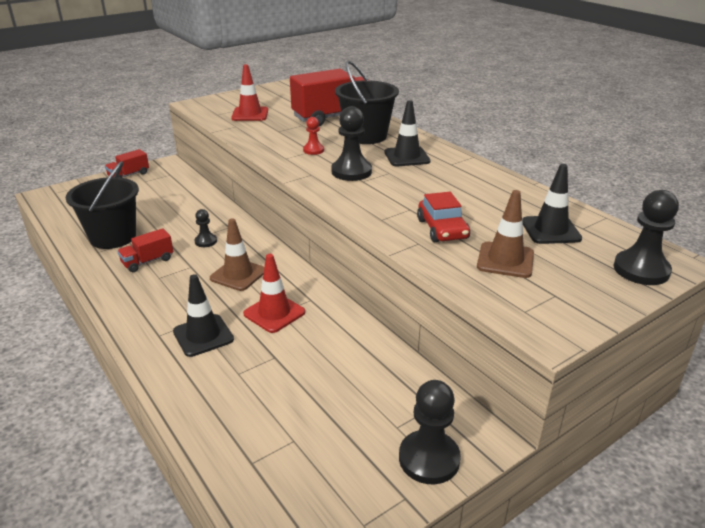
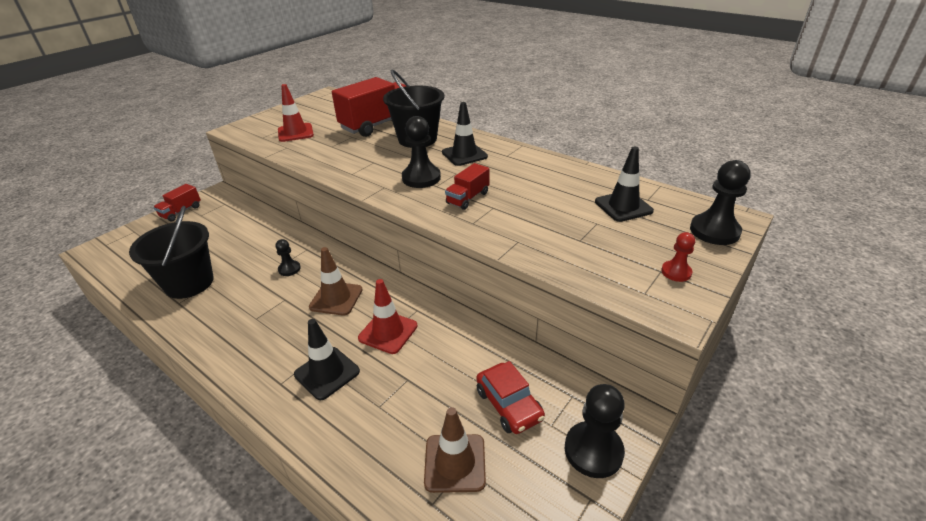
camera: 15 degrees left, 5 degrees up
(148, 261) = (237, 303): red truck -> red truck (468, 198)
(313, 150) = (375, 161): red pawn -> red pawn (676, 272)
(442, 229) = (532, 223): red car -> red car (509, 404)
(505, 260) = (601, 244): brown traffic cone -> brown traffic cone (455, 463)

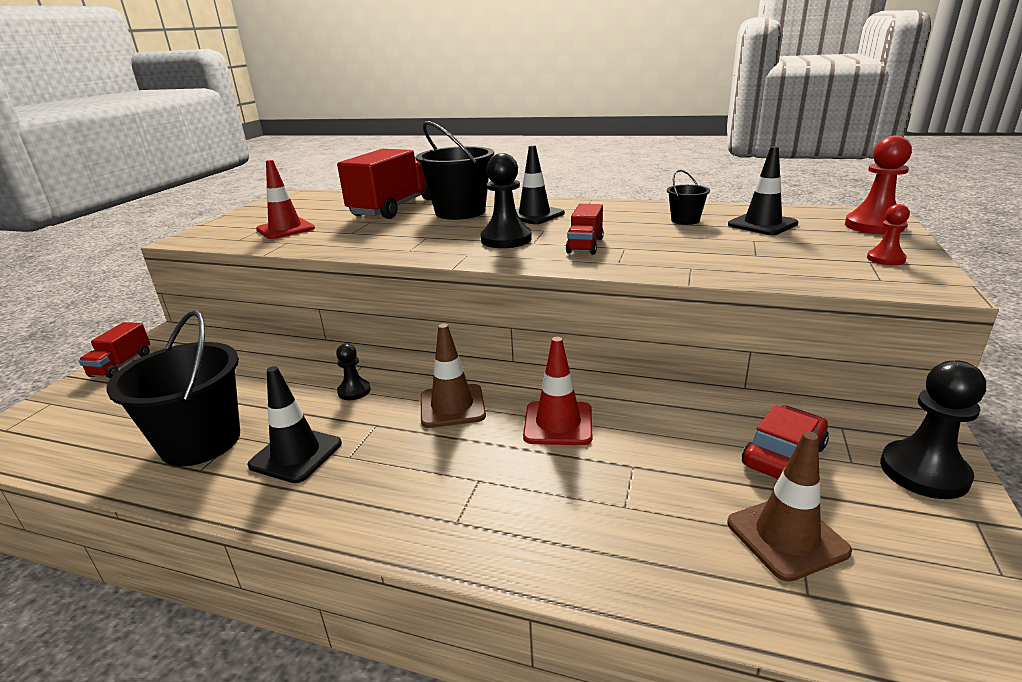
camera: 20 degrees left, 10 degrees down
(327, 373) = (515, 490): black traffic cone -> black traffic cone (296, 454)
(509, 404) = (783, 456): red car -> red car turned 90 degrees counterclockwise
(568, 187) = (685, 220): none -> black bucket
(714, 231) = (874, 226): black pawn -> red pawn

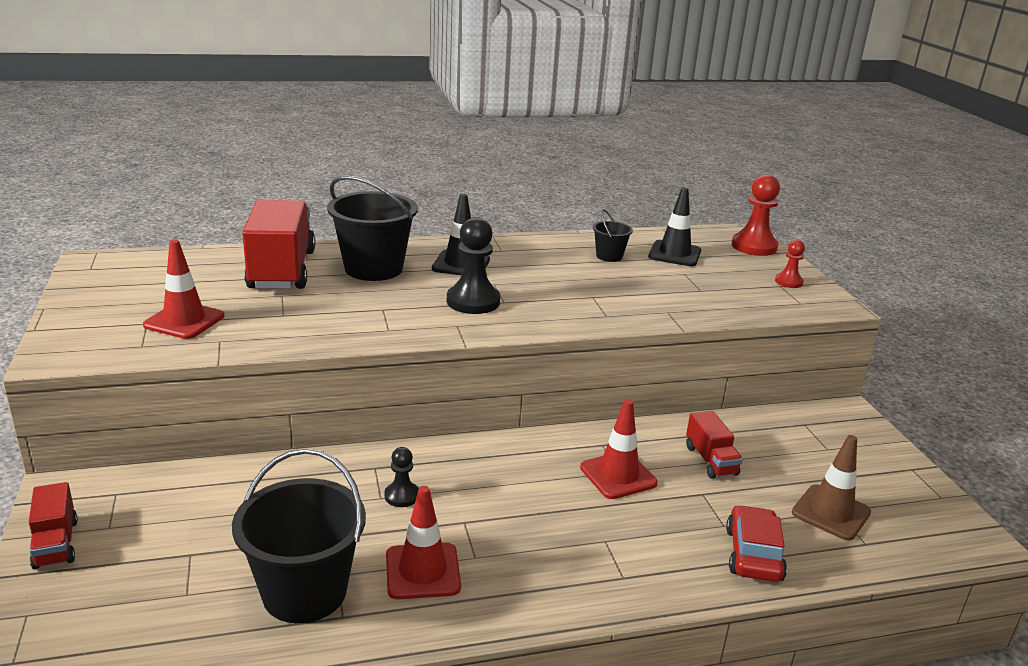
camera: 35 degrees left, 0 degrees up
(296, 454) = (422, 571): black traffic cone -> red traffic cone
(452, 406) = (514, 485): brown traffic cone -> none
(585, 245) = (556, 299): red truck -> red truck (710, 460)
(783, 456) = (788, 456): red car -> red car (753, 554)
(923, 472) = (869, 444): black pawn -> none

